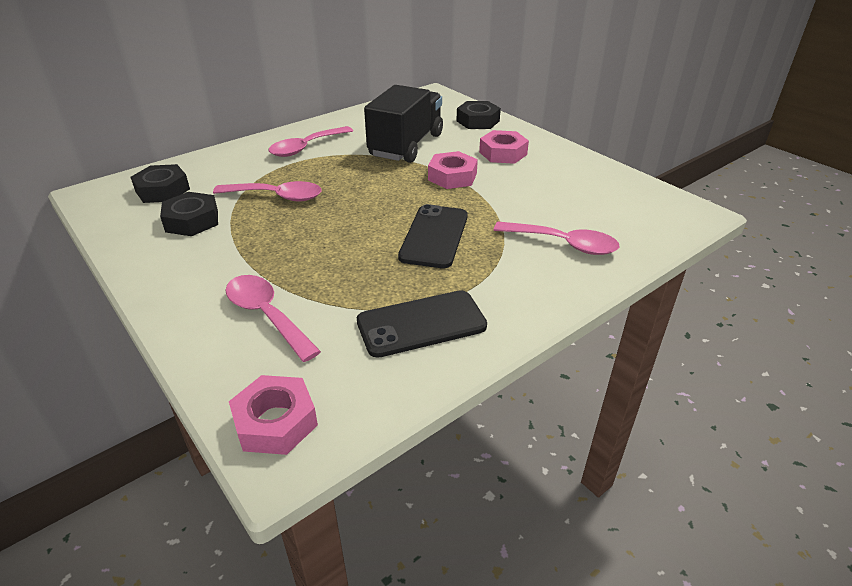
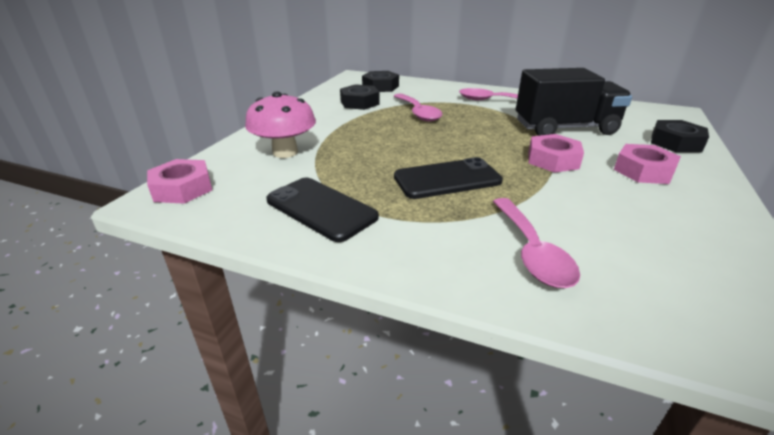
camera: 60 degrees right, 5 degrees down
(267, 315) = (285, 152): pink spoon -> pink mushroom

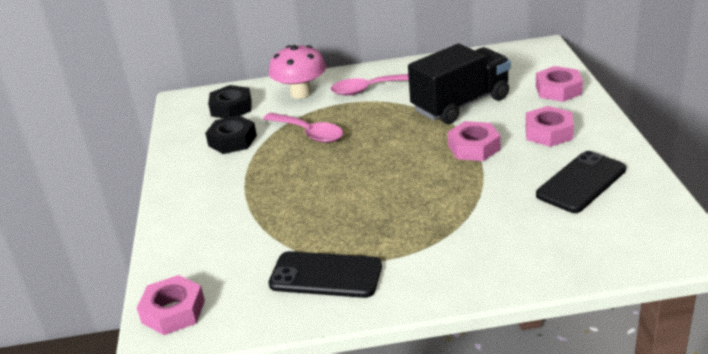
camera: 25 degrees left, 0 degrees up
(285, 152) = (225, 233): pink mushroom -> pink mushroom (301, 93)
(447, 179) = (403, 203): black phone -> black phone (581, 182)
(531, 251) = (513, 242): pink spoon -> none
(676, 143) = (558, 90): black nut -> pink nut

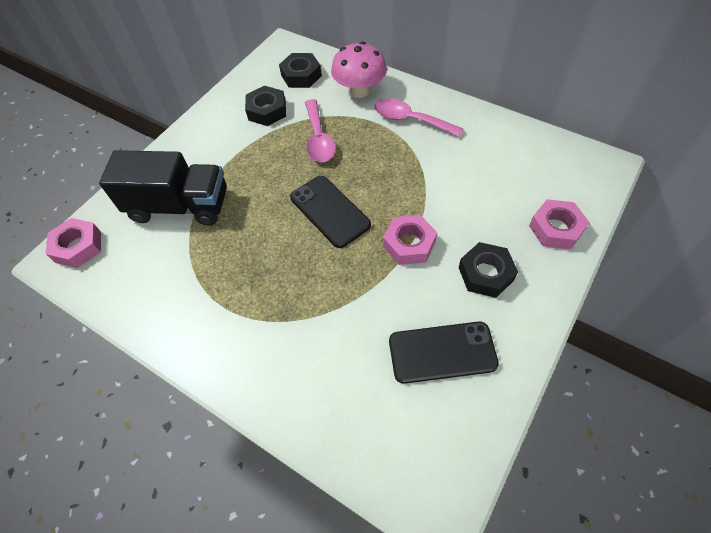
camera: 40 degrees right, 25 degrees up
(325, 275) = (178, 290): black phone -> black phone (329, 211)
(461, 104) = (456, 187): black truck -> black truck (179, 206)
(548, 132) = (486, 274): pink nut -> black nut

